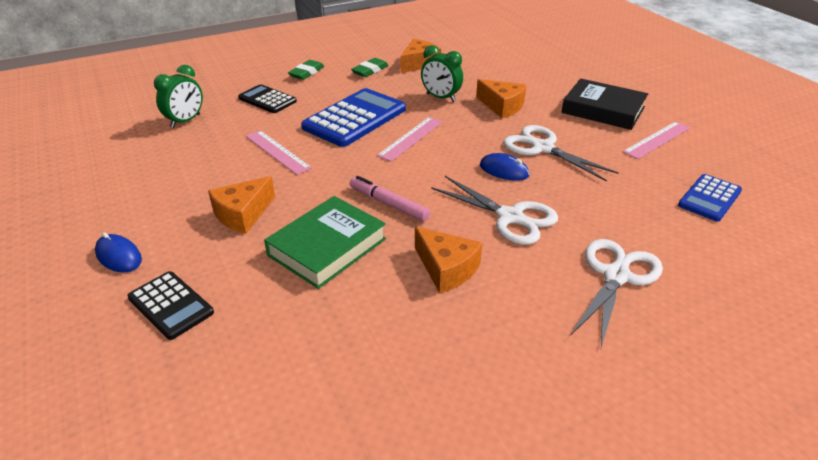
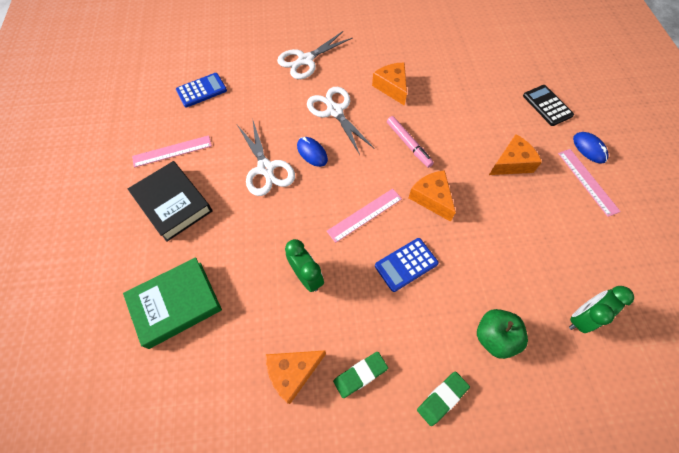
camera: 160 degrees left, 25 degrees up
(267, 100) = (494, 337): black calculator -> green apple
(277, 152) = (485, 231): pink ruler -> pink ruler (587, 181)
(327, 247) = (456, 120): green book -> green book (176, 304)
(354, 118) = (406, 264): blue calculator -> blue calculator, size x0.58
(502, 106) = (257, 239): orange cheese -> orange cheese (431, 198)

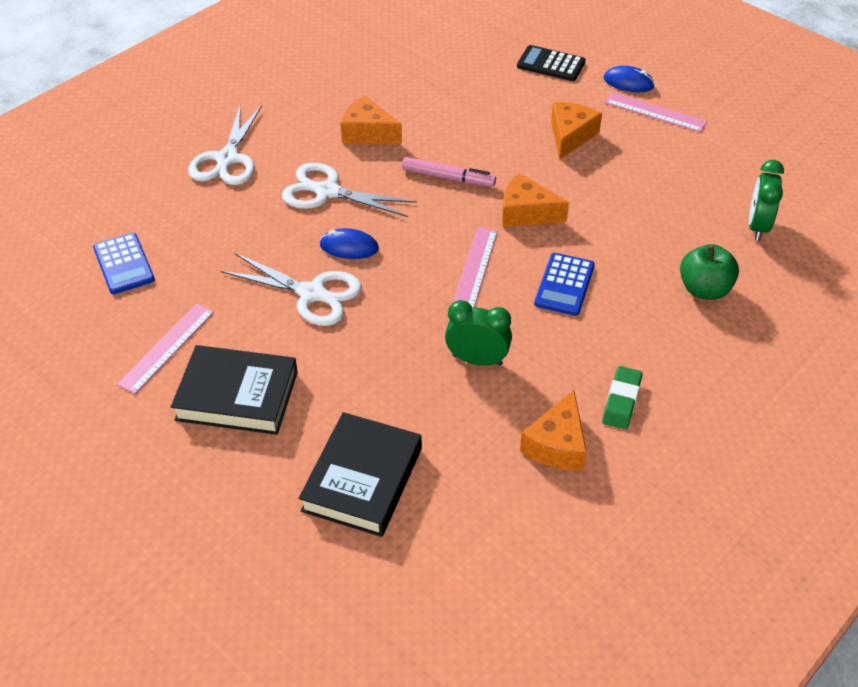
camera: 40 degrees left, 15 degrees down
(176, 304) = (362, 479): green book -> black book
(201, 90) = (124, 264): blue calculator -> blue calculator turned 135 degrees clockwise
(442, 398) = (710, 366): green eraser -> none

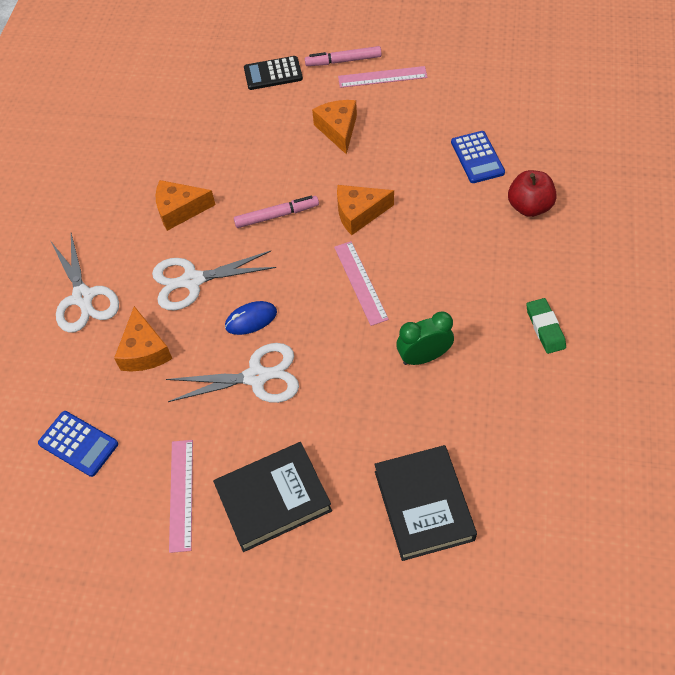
camera: 30 degrees left, 10 degrees up
(557, 445) = (531, 389): orange cheese -> orange cheese (144, 351)
(564, 285) = (434, 258): blue calculator -> blue calculator (477, 157)
(628, 83) = (343, 61): blue mouse -> pink marker
(704, 289) = (529, 206): green apple -> red apple
(757, 226) = (524, 135): green clock -> none

